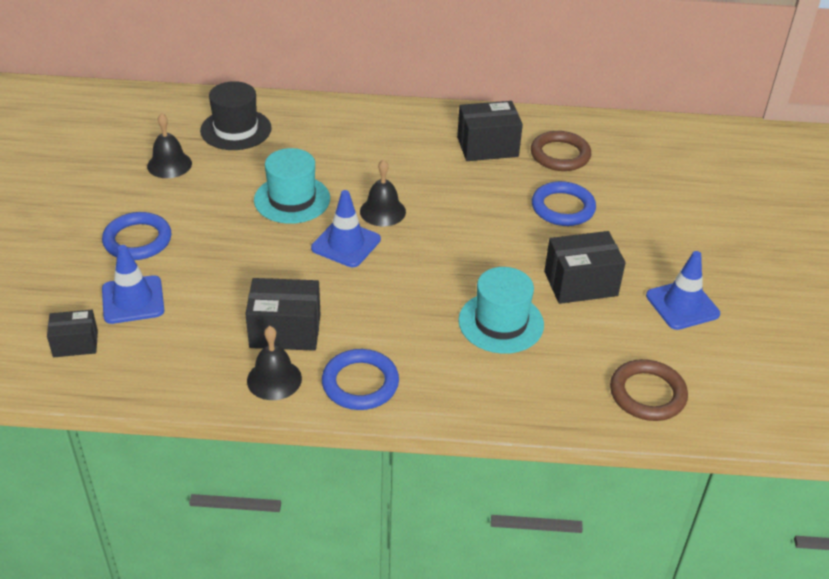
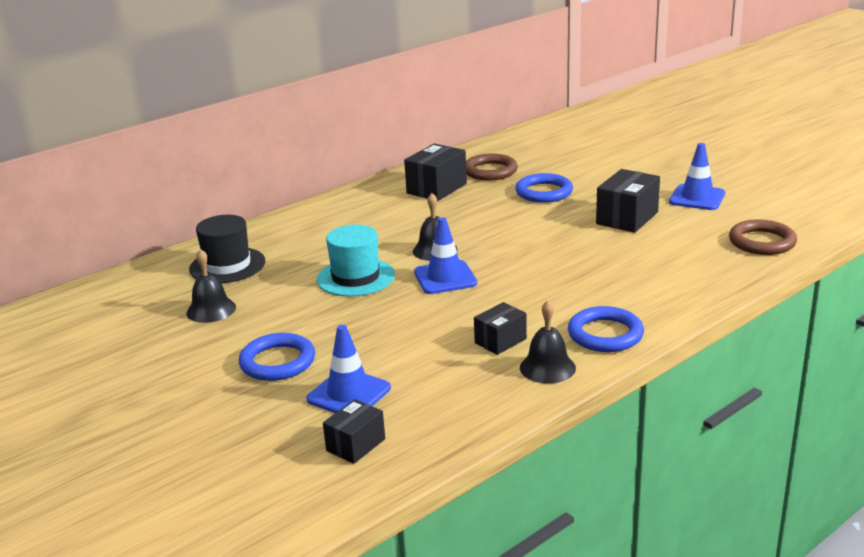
camera: 40 degrees left, 15 degrees down
(285, 331) = (500, 341): black box -> black box, size x0.62
(501, 322) = (622, 258): turquoise hat -> none

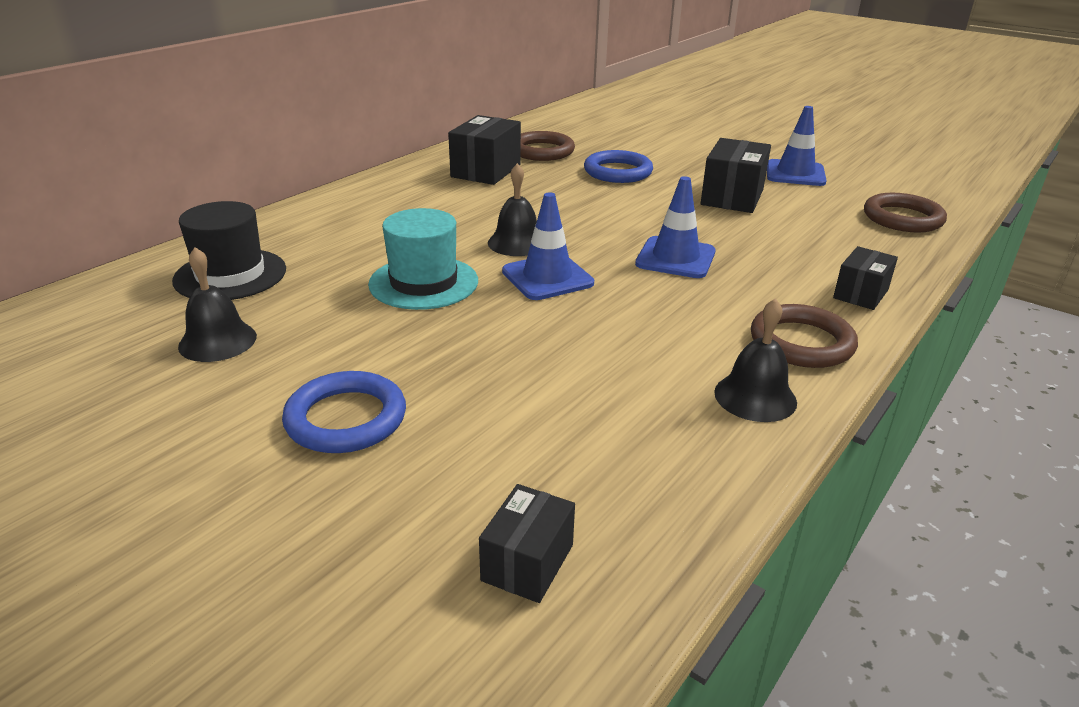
camera: 15 degrees left, 5 degrees up
(349, 394) = (480, 465): blue traffic cone -> blue traffic cone (675, 258)
(500, 341) = (667, 361): black box -> black box (860, 294)
(605, 334) = (801, 342): blue ring -> brown ring

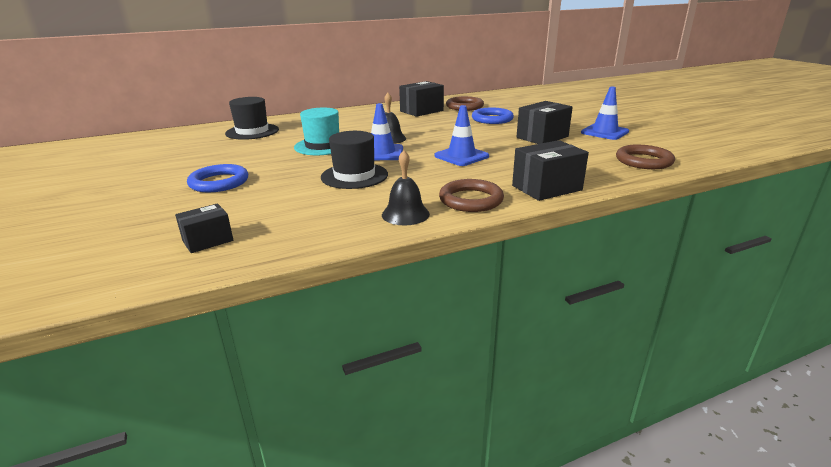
camera: 30 degrees right, 5 degrees down
(217, 341) = (214, 151): black bell -> none
(572, 338) = (354, 176): none -> black hat
(860, 294) = (546, 188): black box -> black box, size x1.61

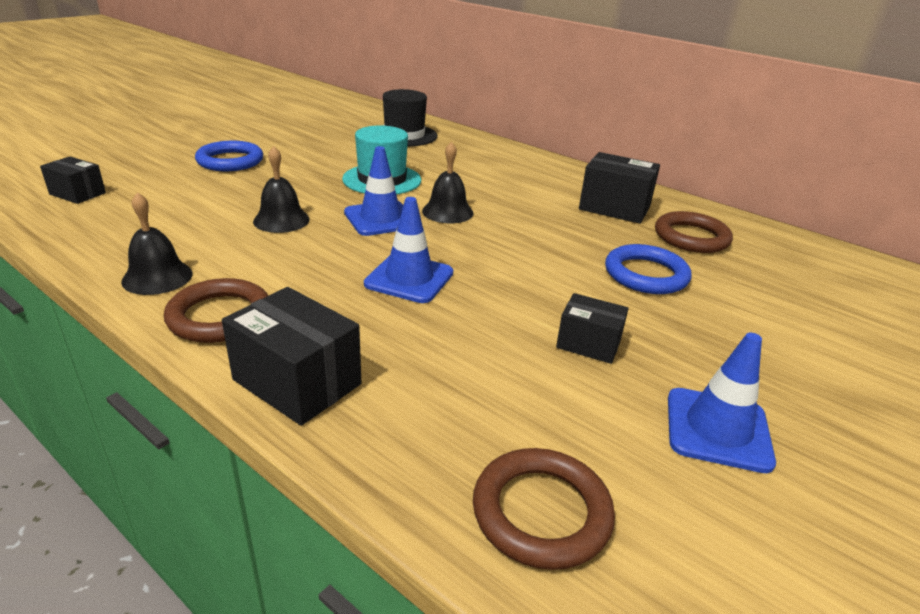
camera: 60 degrees right, 5 degrees up
(354, 176) = (281, 220): black hat -> black bell
(542, 137) = (588, 344): black box -> black box, size x0.62

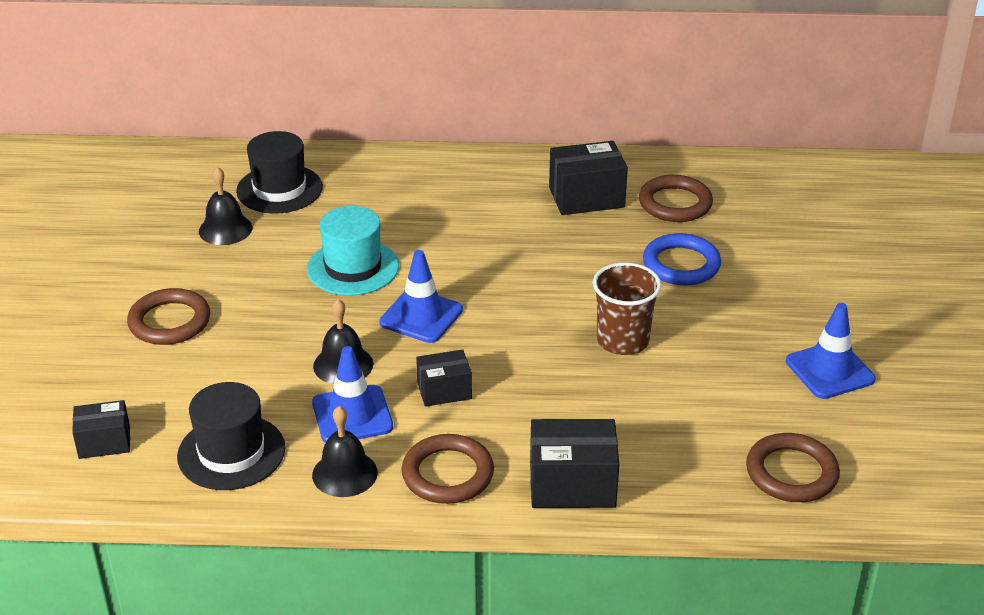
camera: 35 degrees left, 5 degrees up
(123, 231) = (231, 452): none -> black hat
(230, 161) = (169, 322): blue ring -> brown ring
(409, 278) = (528, 364): blue traffic cone -> blue traffic cone (352, 415)
(447, 212) = (463, 277): black bell -> black bell (225, 229)
(515, 300) = (623, 341): none -> brown cup
(588, 344) = (706, 351): black box -> black box (444, 391)

